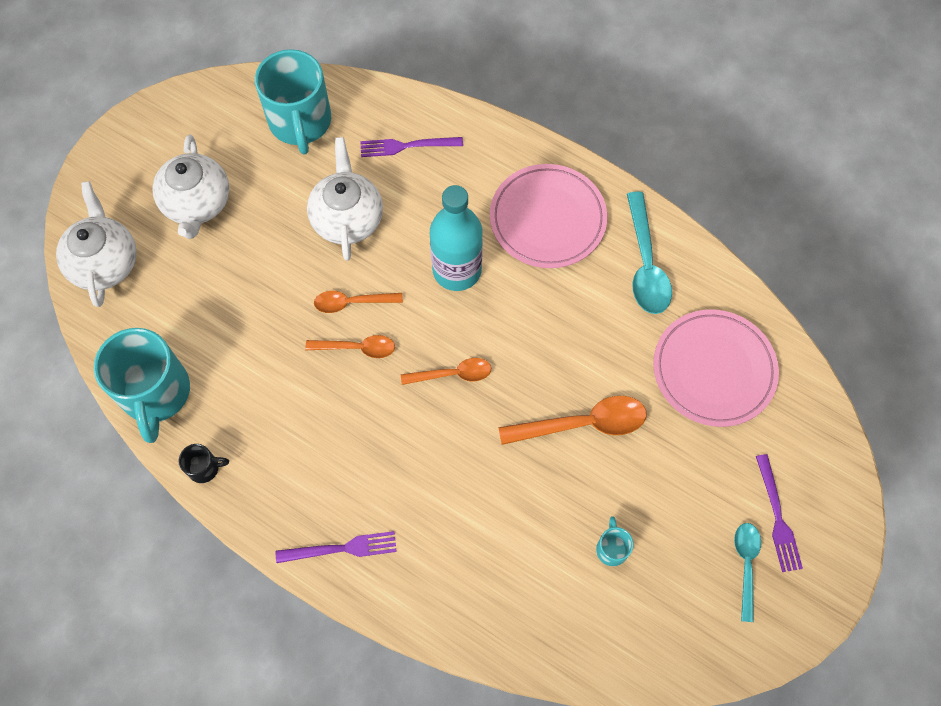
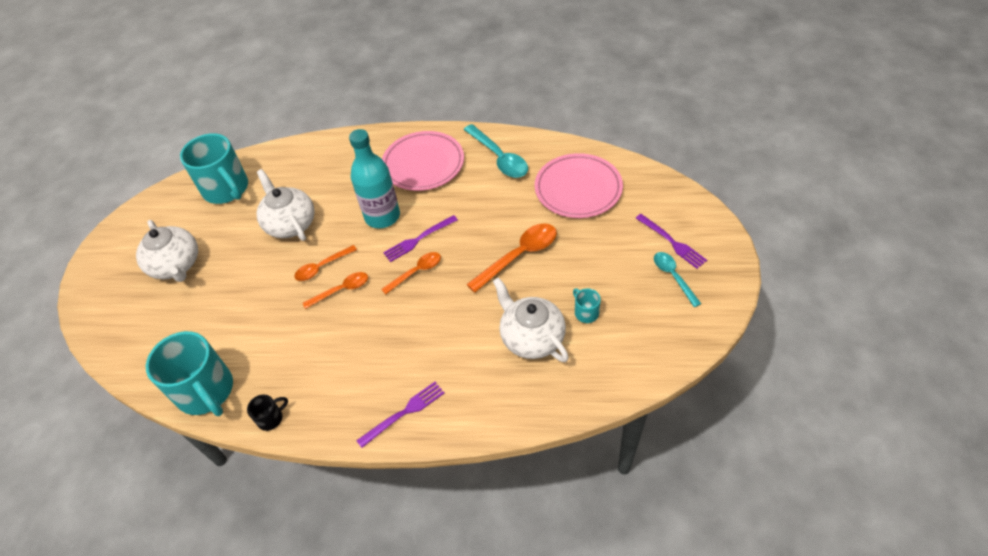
camera: 25 degrees left, 15 degrees down
(105, 262) = (123, 332): white teapot -> white teapot (531, 337)
(406, 146) = (307, 169): purple fork -> purple fork (418, 239)

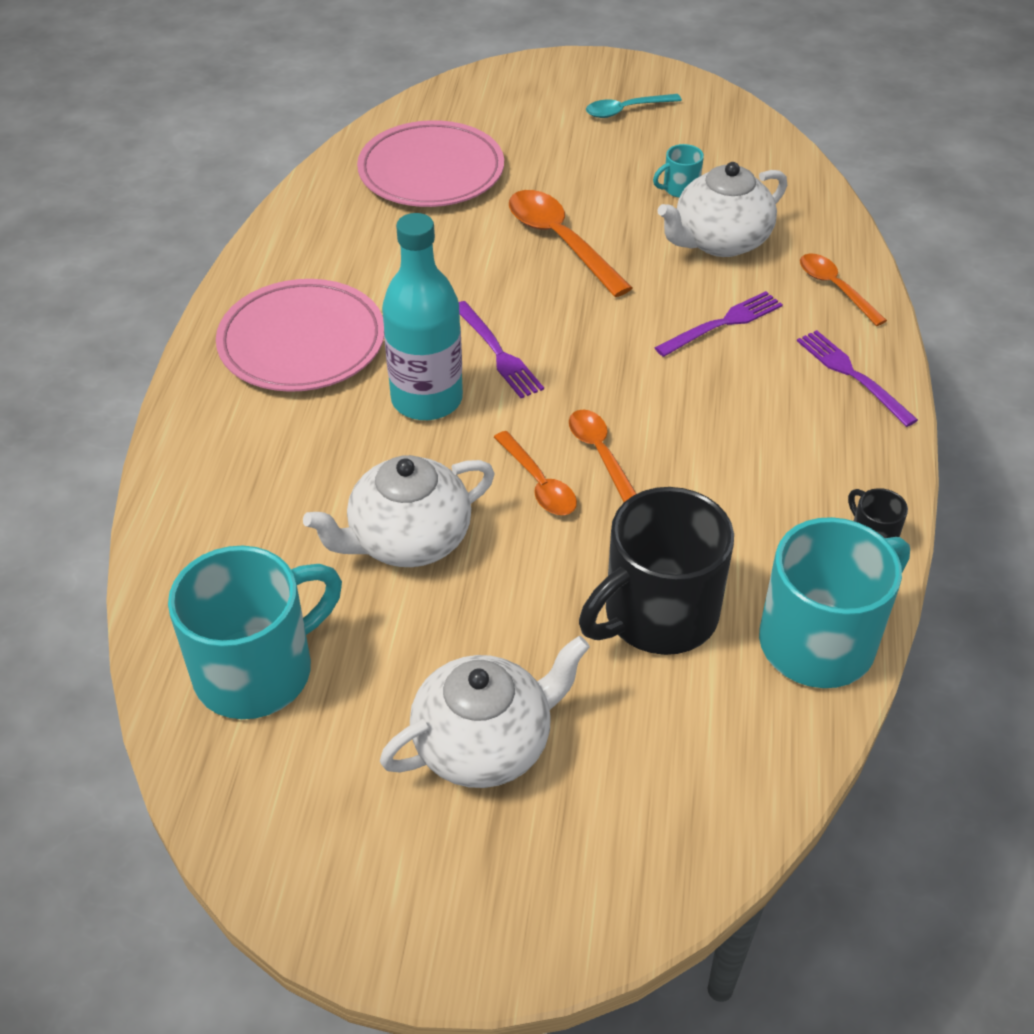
camera: 90 degrees left, 5 degrees down
(233, 321) = (657, 615): none -> black mug
(416, 272) = (574, 357): orange spoon -> orange spoon (835, 288)
(499, 158) = (324, 248): turquoise spoon -> none
(672, 242) = (564, 103): purple fork -> purple fork (723, 323)

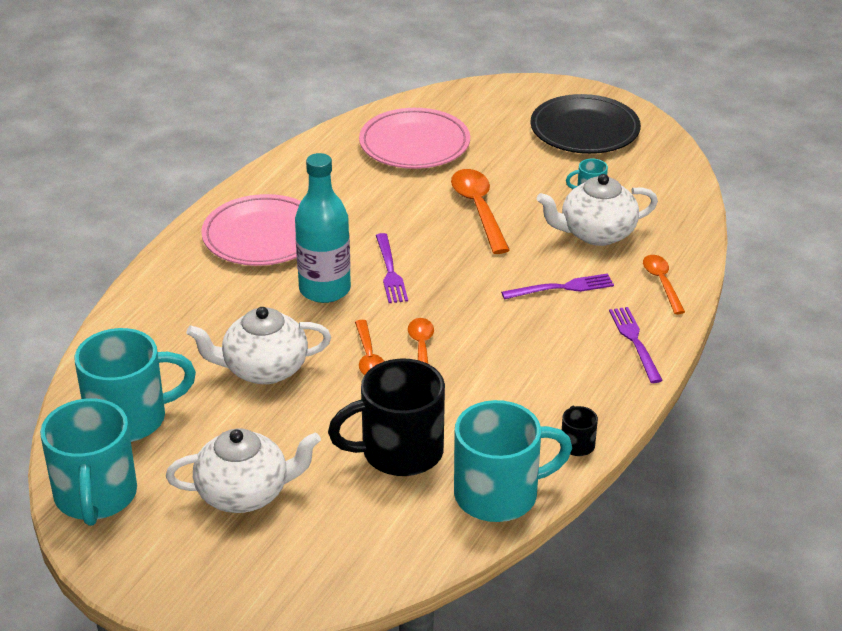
camera: 20 degrees right, 10 degrees down
(270, 816) = (95, 496): none -> turquoise mug
(626, 110) = (584, 130): turquoise spoon -> black plate

